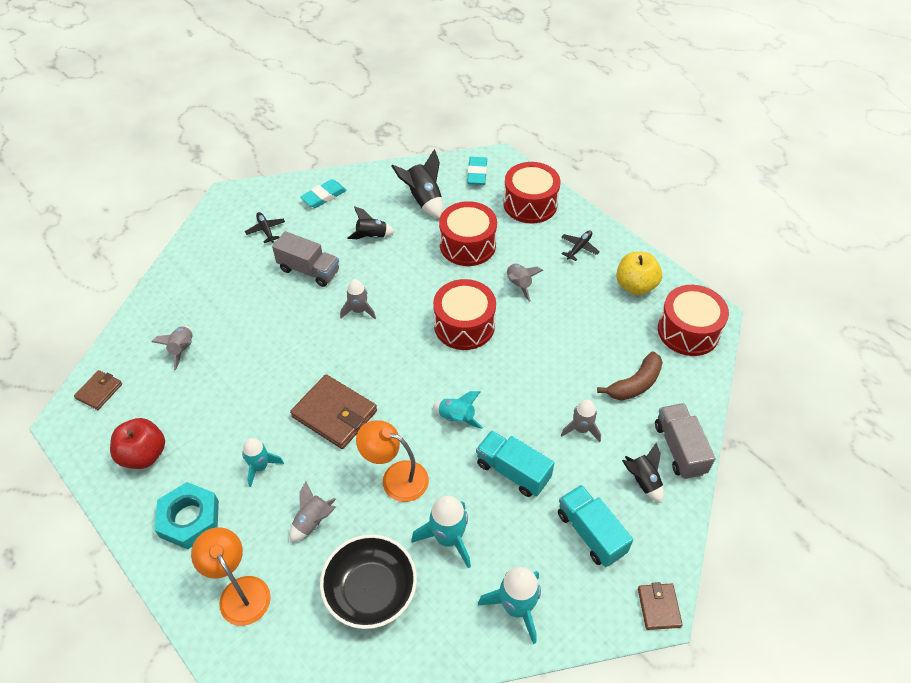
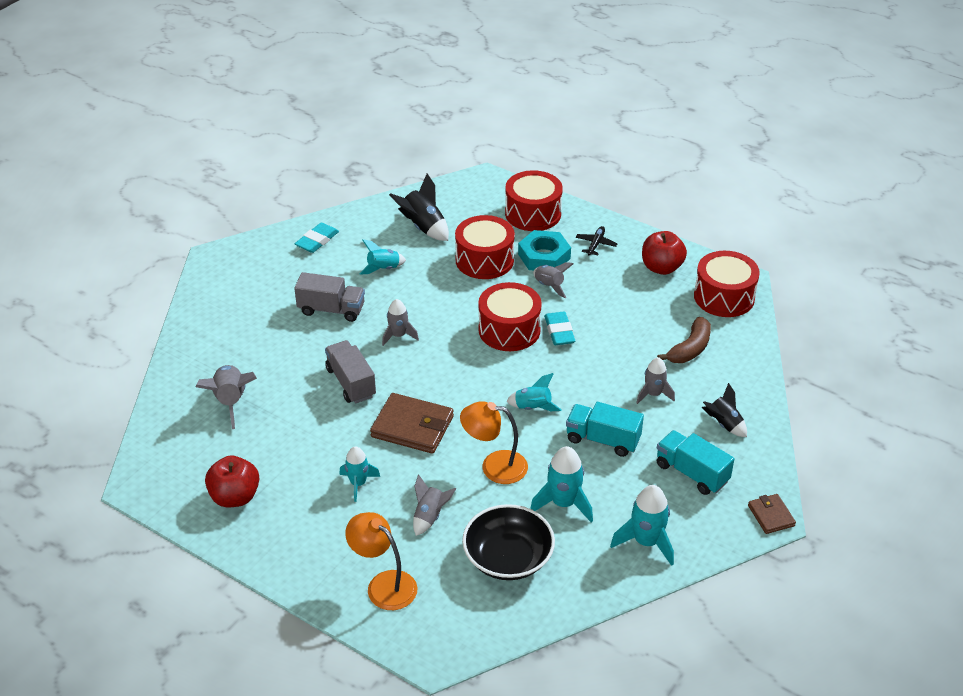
camera: 15 degrees left, 10 degrees down
(99, 391) = (160, 453): brown wallet -> none
(182, 349) = (231, 401): grey rocket -> grey rocket, size x1.51
(189, 519) = (307, 539): turquoise nut -> turquoise nut (544, 256)
(266, 230) = (269, 281): black plane -> none
(372, 236) = (383, 269): black rocket -> turquoise rocket
(477, 173) = (468, 194): turquoise eraser -> turquoise eraser (559, 331)
(635, 286) = (661, 268): yellow apple -> red apple
(679, 449) = (748, 393): grey truck -> grey truck (351, 382)

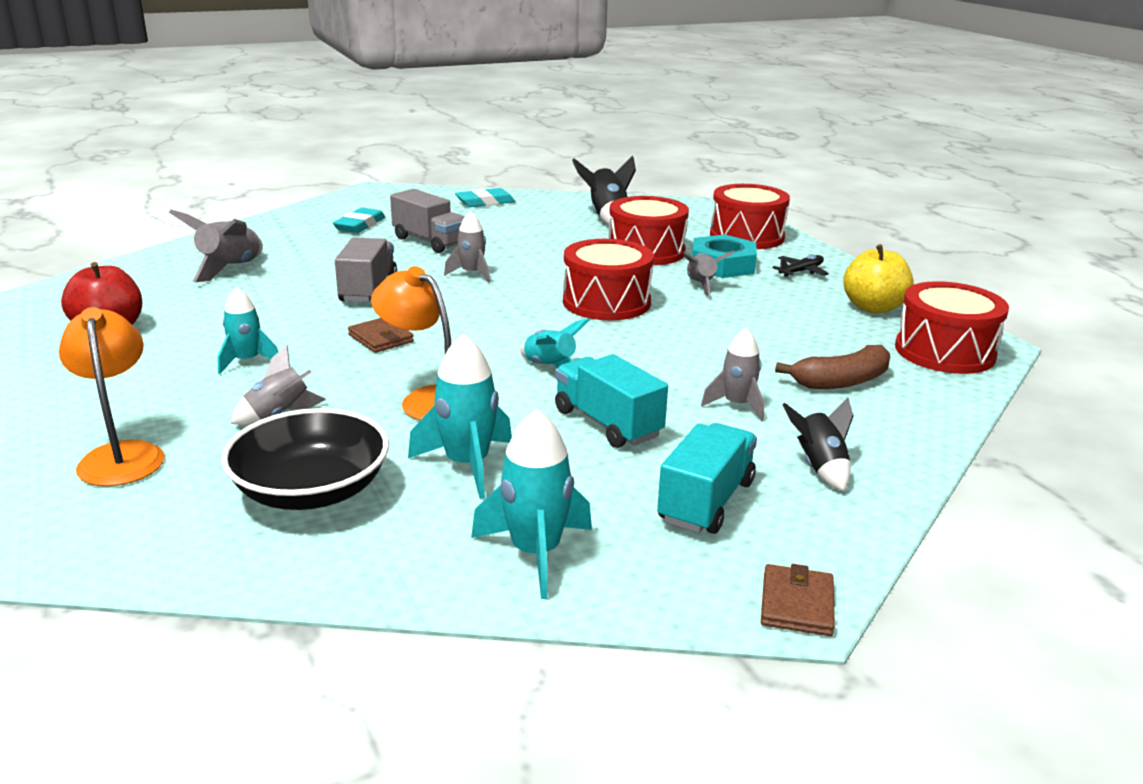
camera: 30 degrees right, 15 degrees down
(383, 269) = (525, 231): turquoise rocket -> none
(412, 426) = (381, 338): brown wallet -> brown wallet, size x0.55
(559, 331) = (669, 319): turquoise eraser -> turquoise eraser (360, 225)
(661, 268) = (873, 307): red apple -> yellow apple
(692, 473) = (706, 501): turquoise truck -> turquoise truck turned 45 degrees clockwise

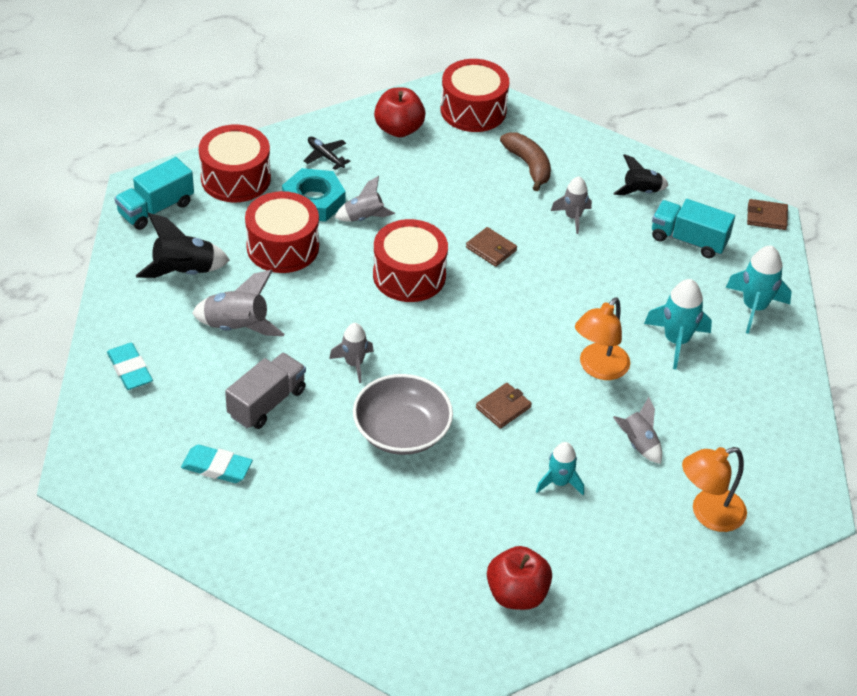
camera: 95 degrees left, 20 degrees up
(230, 268) = (360, 547): grey rocket -> grey rocket (236, 327)
(311, 490) = (722, 408): black bowl -> none
(368, 290) = (402, 431): grey truck -> grey bowl
(550, 367) = (535, 307): turquoise rocket -> none
(607, 423) = (610, 278): turquoise truck -> turquoise truck (156, 208)
(658, 347) = (491, 249): none -> brown wallet
(873, 307) = (399, 129): yellow apple -> red apple

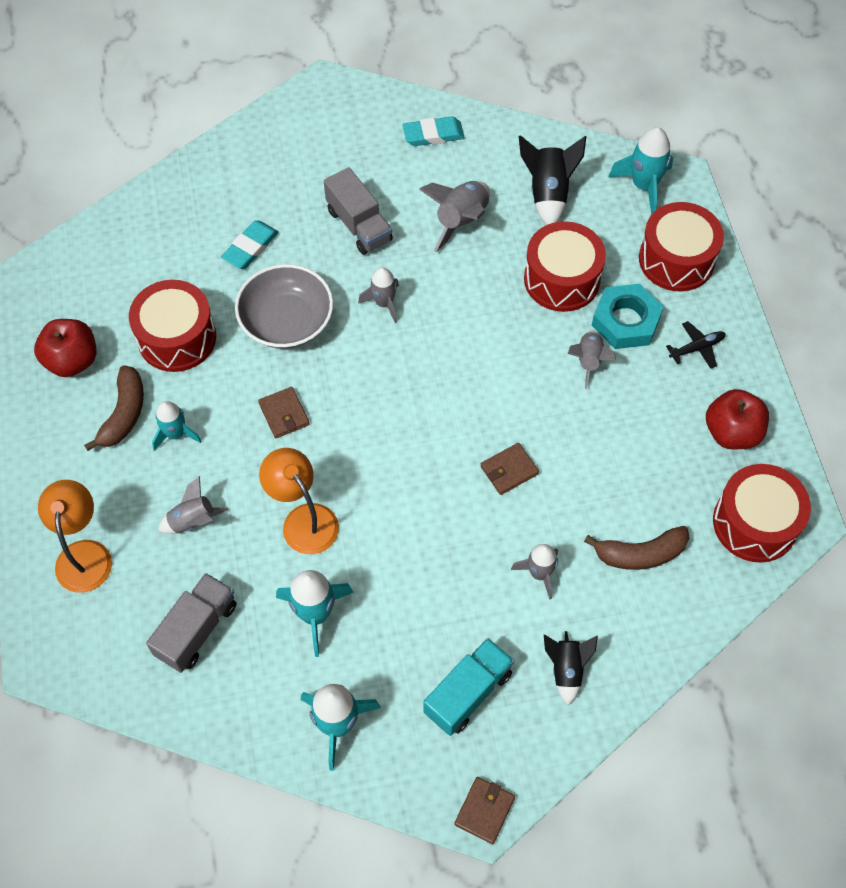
camera: 110 degrees right, 15 degrees up
(156, 208) = (644, 186): turquoise truck -> turquoise rocket
(217, 467) = (299, 176): turquoise eraser -> turquoise eraser (250, 247)
(409, 275) = (490, 381): red drum -> red drum (177, 338)
(556, 530) = (124, 414): none -> brown banana
(731, 413) = (197, 630): none -> grey truck

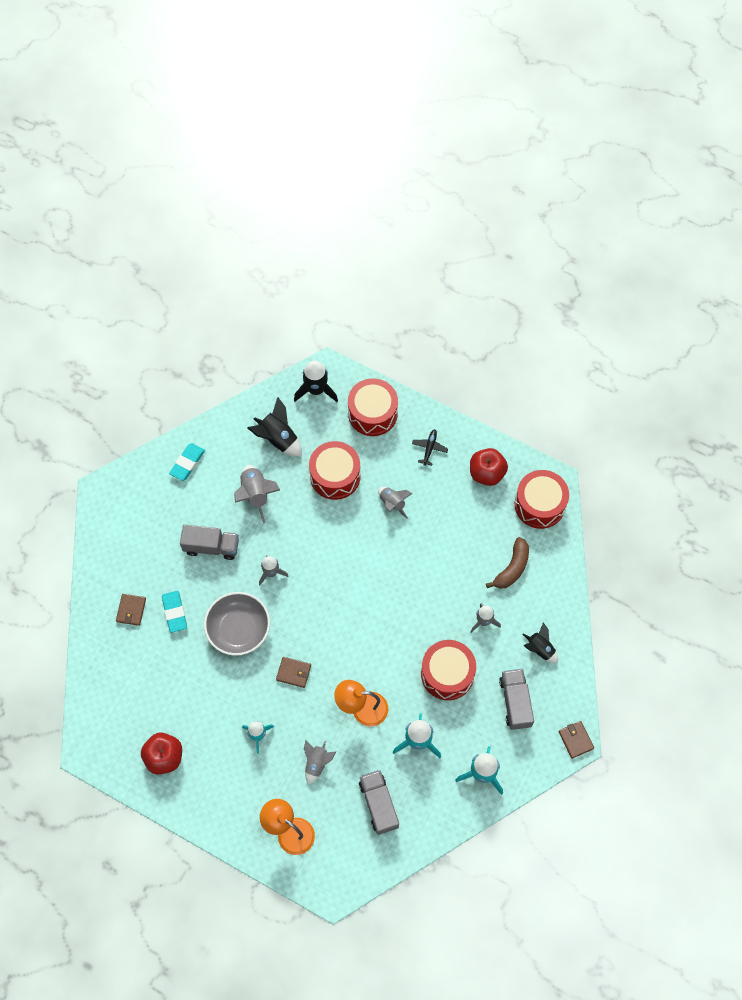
camera: 50 degrees left, 5 degrees up
(124, 414) = (222, 753): brown banana -> none
(177, 338) = (198, 692): red drum -> red drum (447, 674)
(468, 693) = (515, 702): turquoise truck -> grey truck
(509, 470) = (419, 590): brown wallet -> brown wallet (131, 610)
(625, 321) = (386, 467): turquoise nut -> none
(644, 186) = (316, 390): turquoise rocket -> black rocket

